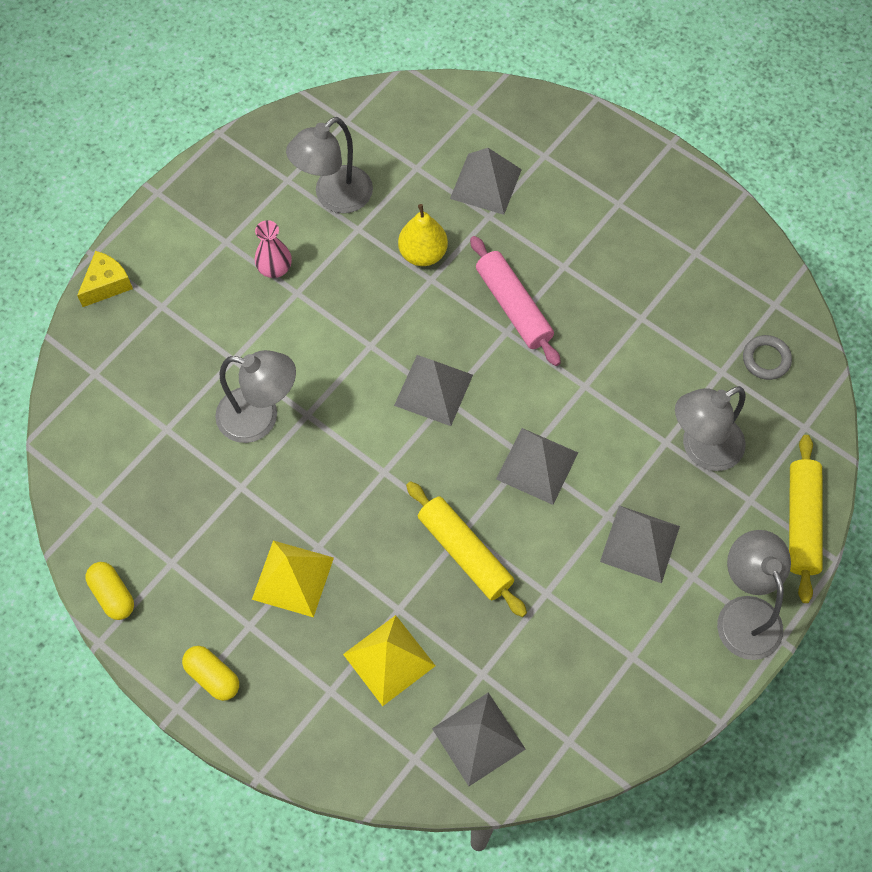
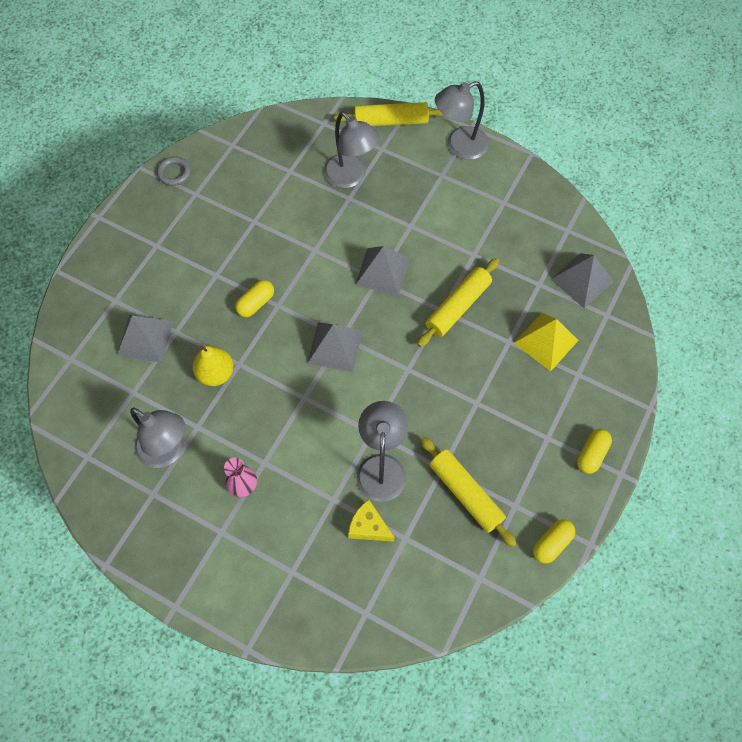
camera: 100 degrees left, 0 degrees up
(107, 284) = (277, 626): yellow cheese -> yellow cheese (368, 527)
(201, 507) = (465, 493): none -> yellow rolling pin
(293, 578) = (504, 415): yellow pyramid -> none
(513, 307) = (256, 303): pink rolling pin -> yellow capsule
(639, 544) = (426, 205): grey pyramid -> none
(766, 359) = (276, 147): grey ring -> grey ring (174, 173)

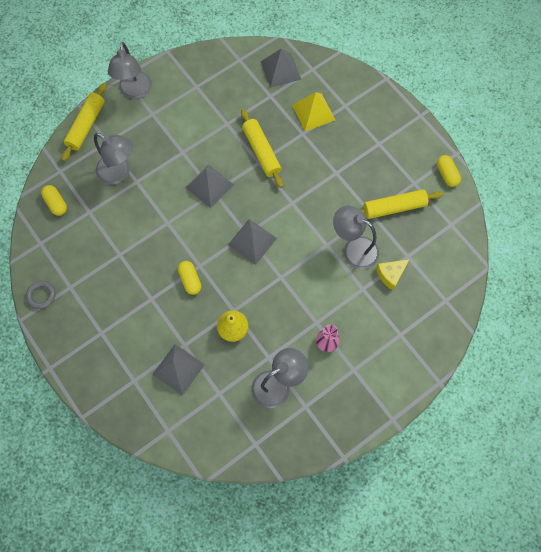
camera: 65 degrees left, 5 degrees up
(351, 177) = (119, 173): grey lamp -> grey lamp turned 45 degrees clockwise
(591, 454) = (401, 125): yellow capsule -> yellow capsule (56, 203)

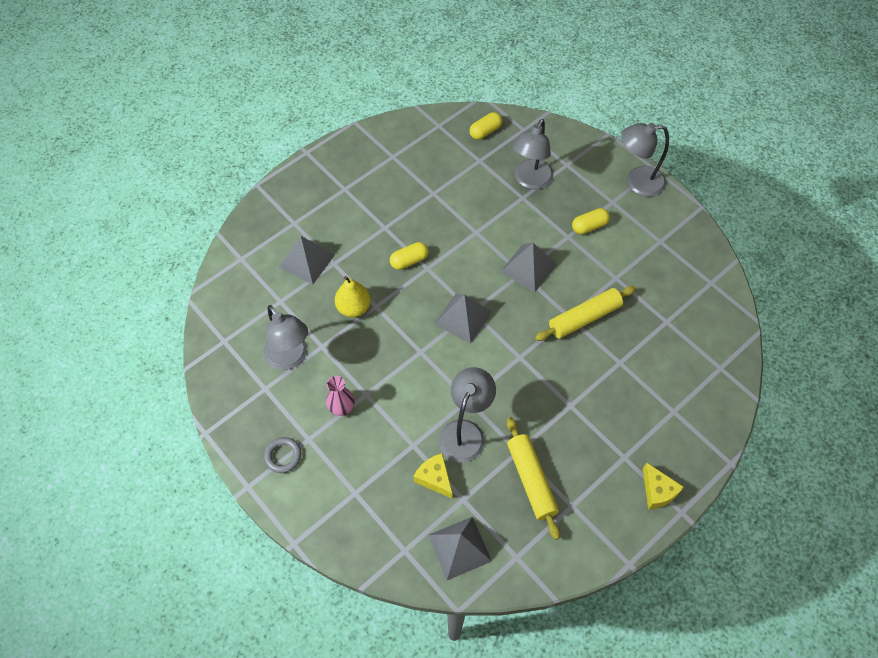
camera: 85 degrees right, 10 degrees down
(41, 295) = (382, 135): grey ring -> grey ring (283, 456)
(86, 125) = (583, 144): yellow rolling pin -> none
(280, 70) = (708, 330): grey pyramid -> grey pyramid (459, 548)
(313, 112) = (654, 373): yellow pyramid -> none
(405, 127) = (657, 491): none -> yellow cheese
(446, 174) = (593, 550): yellow capsule -> yellow capsule (589, 226)

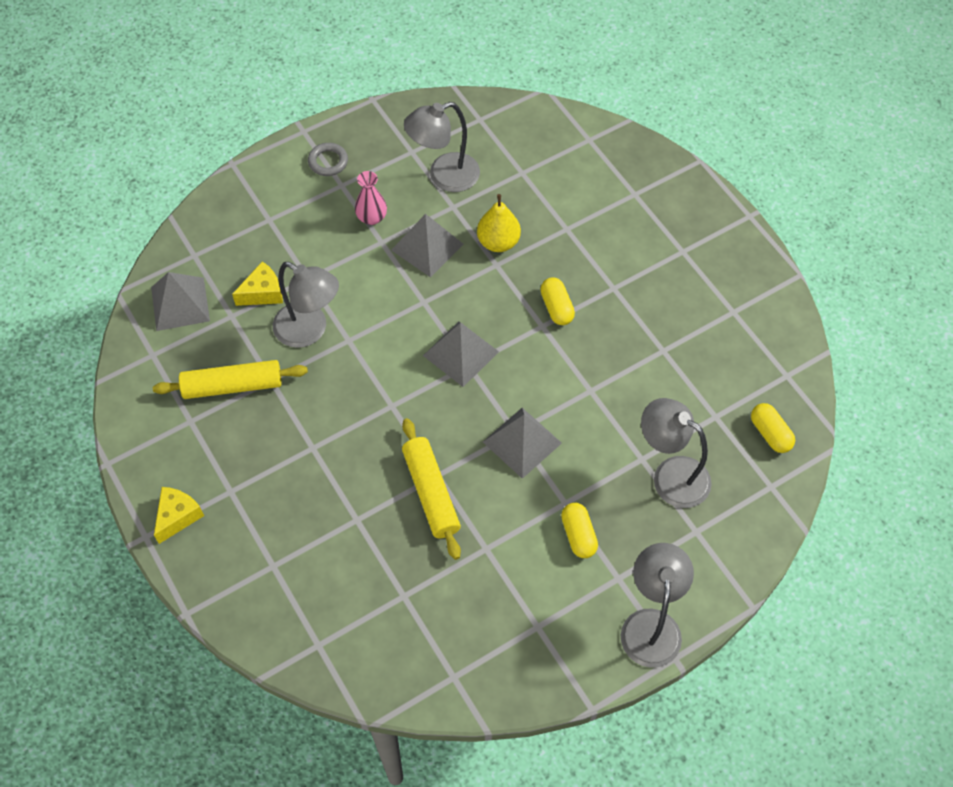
camera: 100 degrees right, 0 degrees up
(307, 260) = (575, 202): grey pyramid -> grey pyramid (427, 247)
(657, 491) = (178, 516): yellow cheese -> yellow cheese turned 135 degrees clockwise

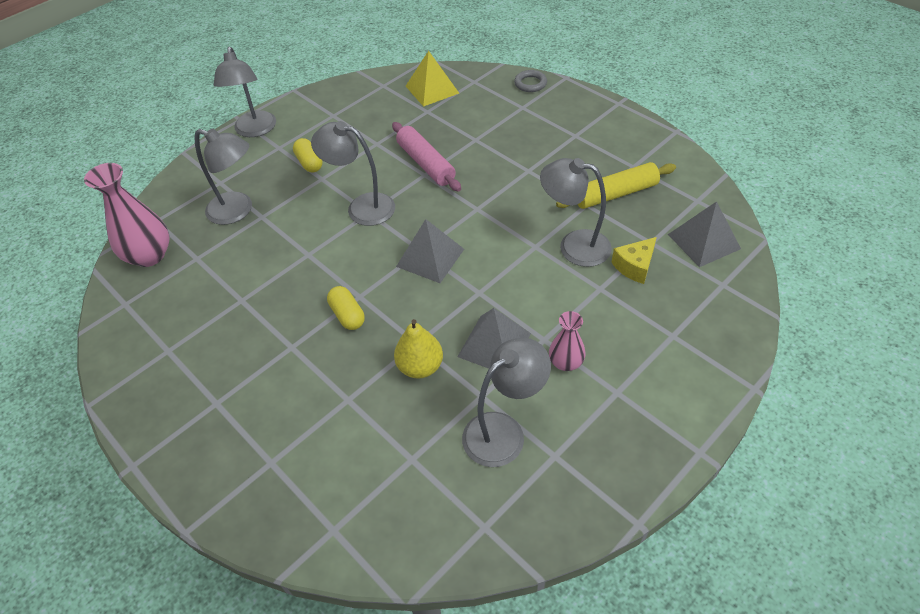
camera: 170 degrees right, 10 degrees down
(178, 516) = (603, 116): yellow cheese -> none
(328, 162) = (647, 417): grey ring -> grey ring (530, 83)
(384, 644) = (432, 89): none -> yellow pyramid
(431, 492) = (426, 164): yellow rolling pin -> pink rolling pin
(522, 442) = (362, 207): grey pyramid -> grey lamp
(770, 433) = (149, 255): yellow capsule -> pink vase

